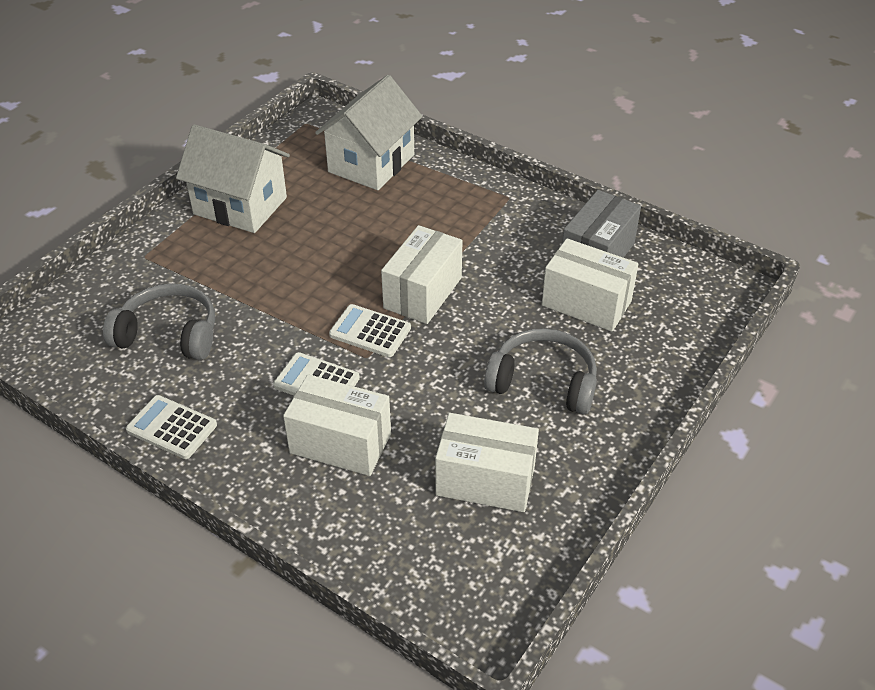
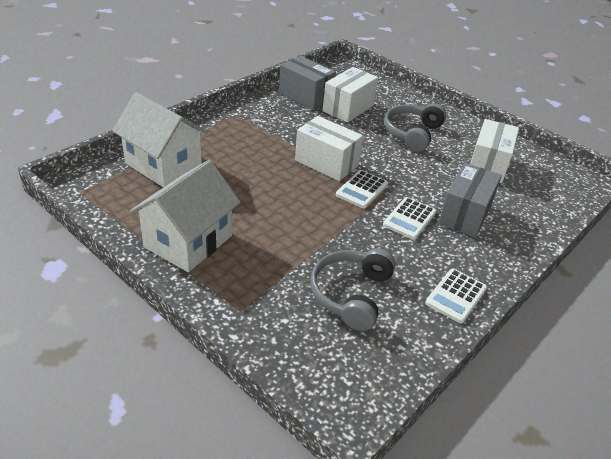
camera: 85 degrees left, 5 degrees down
(340, 443) = (465, 214): white box -> grey box

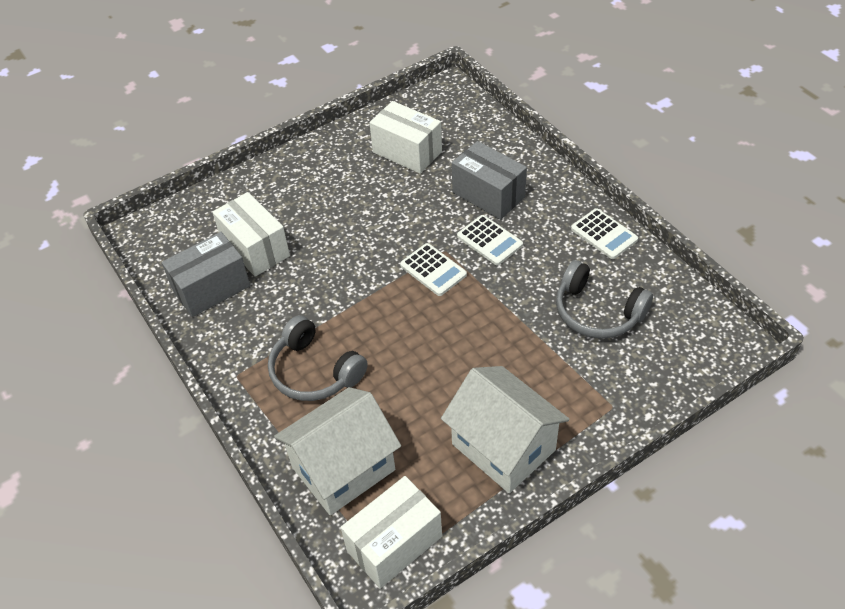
camera: 70 degrees left, 10 degrees up
(326, 163) = (374, 293): white box -> white box (394, 543)
(412, 134) = (331, 199): grey headphones -> grey headphones (314, 371)

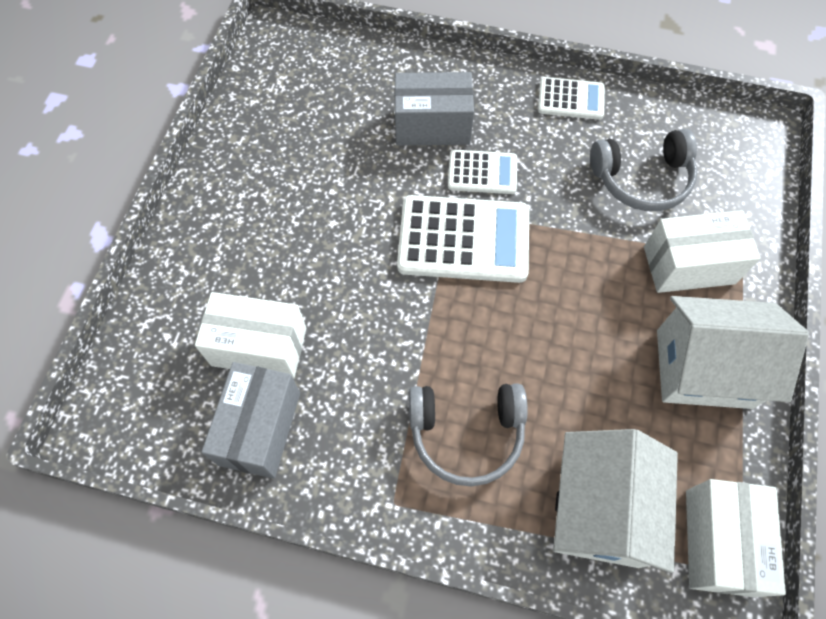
camera: 45 degrees left, 15 degrees up
(407, 152) = (305, 129): white box -> white box (689, 265)
(433, 270) = (463, 239): white calculator -> white calculator, size x1.80

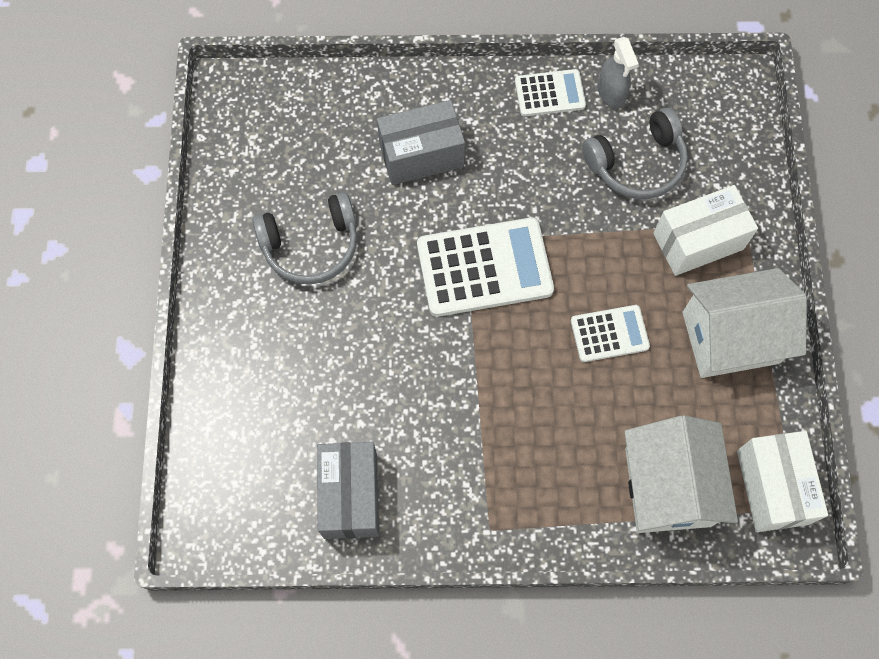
camera: 15 degrees left, 5 degrees up
(259, 346) = (324, 421): white box -> none
(466, 433) = (536, 451): grey headphones -> grey headphones (311, 245)
(482, 172) = (484, 194): white calculator -> white calculator (609, 333)
(631, 112) = (611, 94): none -> grey spray bottle

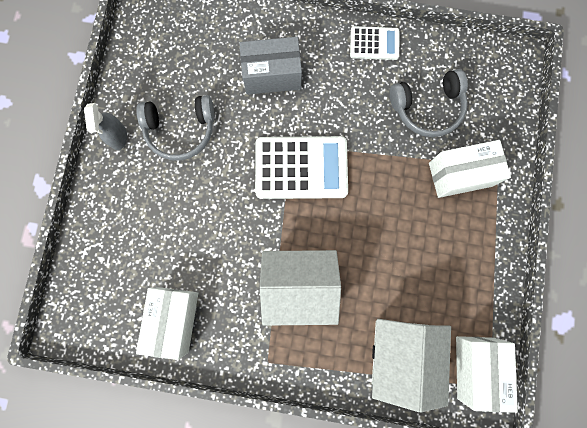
camera: 10 degrees right, 10 degrees up
(350, 496) = (174, 319): grey box -> white box
(609, 333) = (381, 233): white calculator -> none
(611, 94) = (419, 51): grey spray bottle -> grey spray bottle (118, 136)
(730, 337) = (469, 251): white house -> white house (299, 287)

